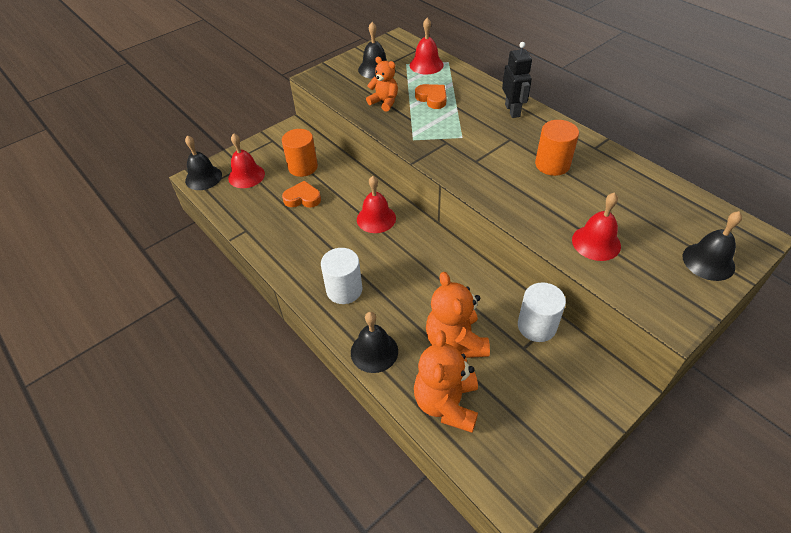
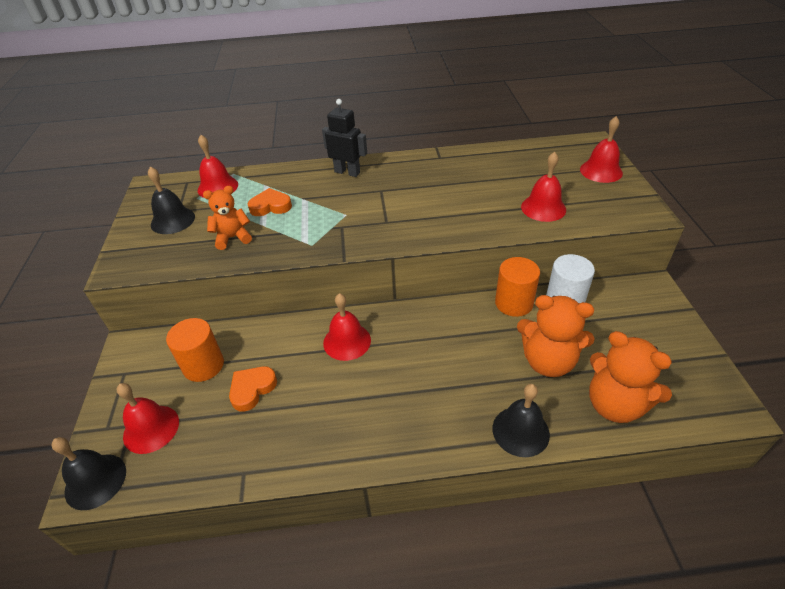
camera: 55 degrees left, 5 degrees down
(344, 290) = (421, 416): white cylinder -> none
(552, 164) = (436, 185): orange cylinder -> orange cylinder (514, 303)
(708, 261) = (601, 171): black bell -> red bell

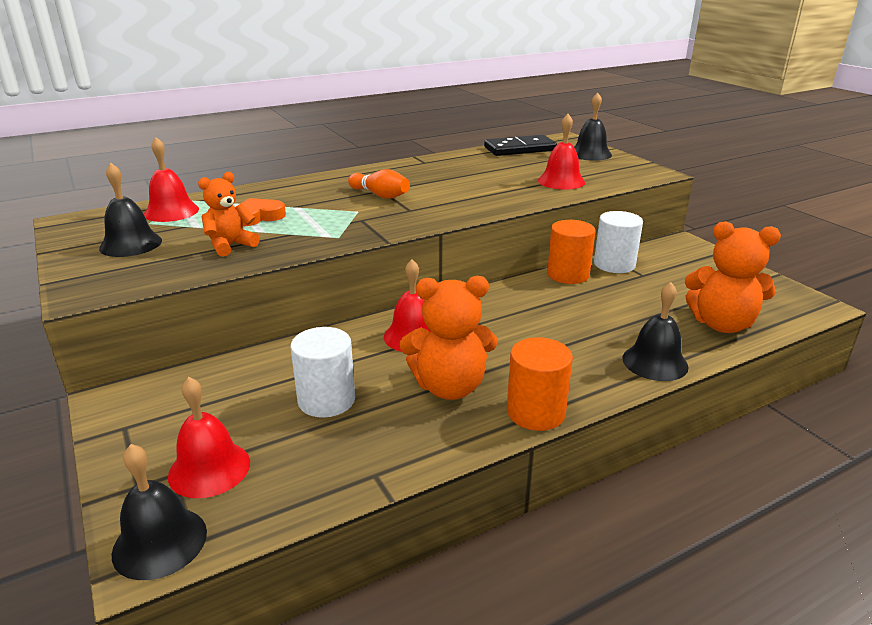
camera: 25 degrees left, 15 degrees down
(203, 365) = (241, 394): orange cylinder -> orange cylinder (536, 412)
(252, 389) = (326, 400): orange heart -> white cylinder
(347, 172) = (330, 182): black robot -> none
(375, 197) = (380, 195): none -> orange bowling pin
(537, 152) = (520, 149): none -> black domino
(548, 361) = (636, 308): orange teddy bear -> orange teddy bear (449, 387)
(601, 171) = (590, 154): red bell -> black bell

